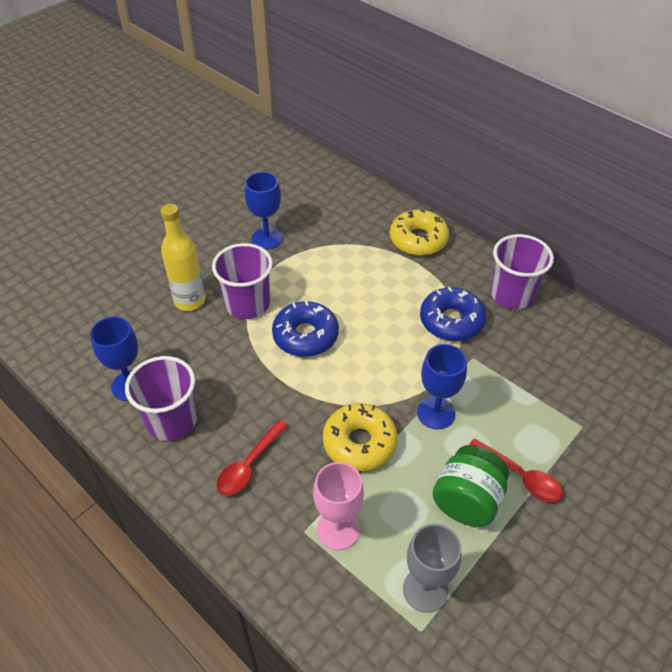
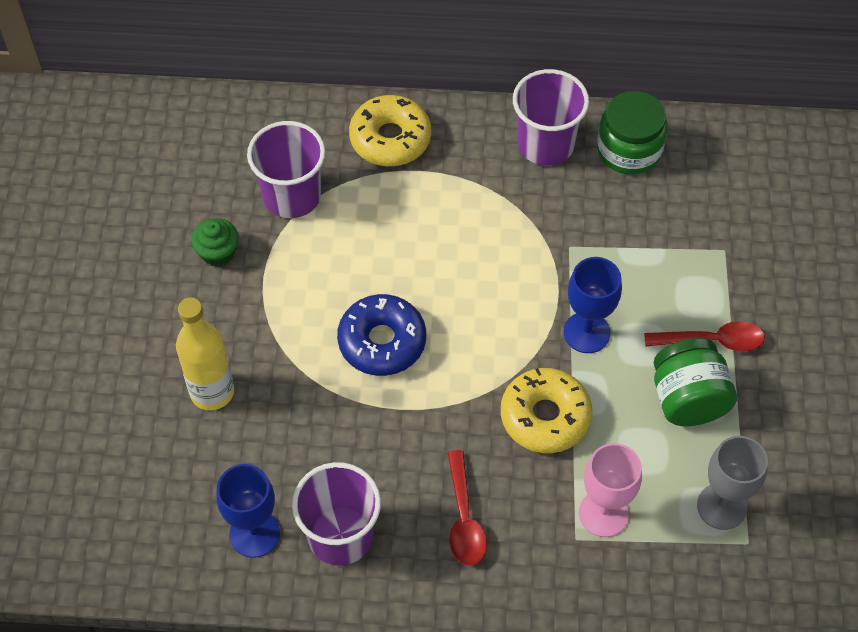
camera: 40 degrees left, 10 degrees up
(247, 304) = (281, 349): purple cup -> purple cup (292, 195)
(267, 238) = (218, 252): blue goblet -> green cupcake
(451, 321) = (513, 218): blue donut -> none
(566, 329) = (629, 150): none -> green jar

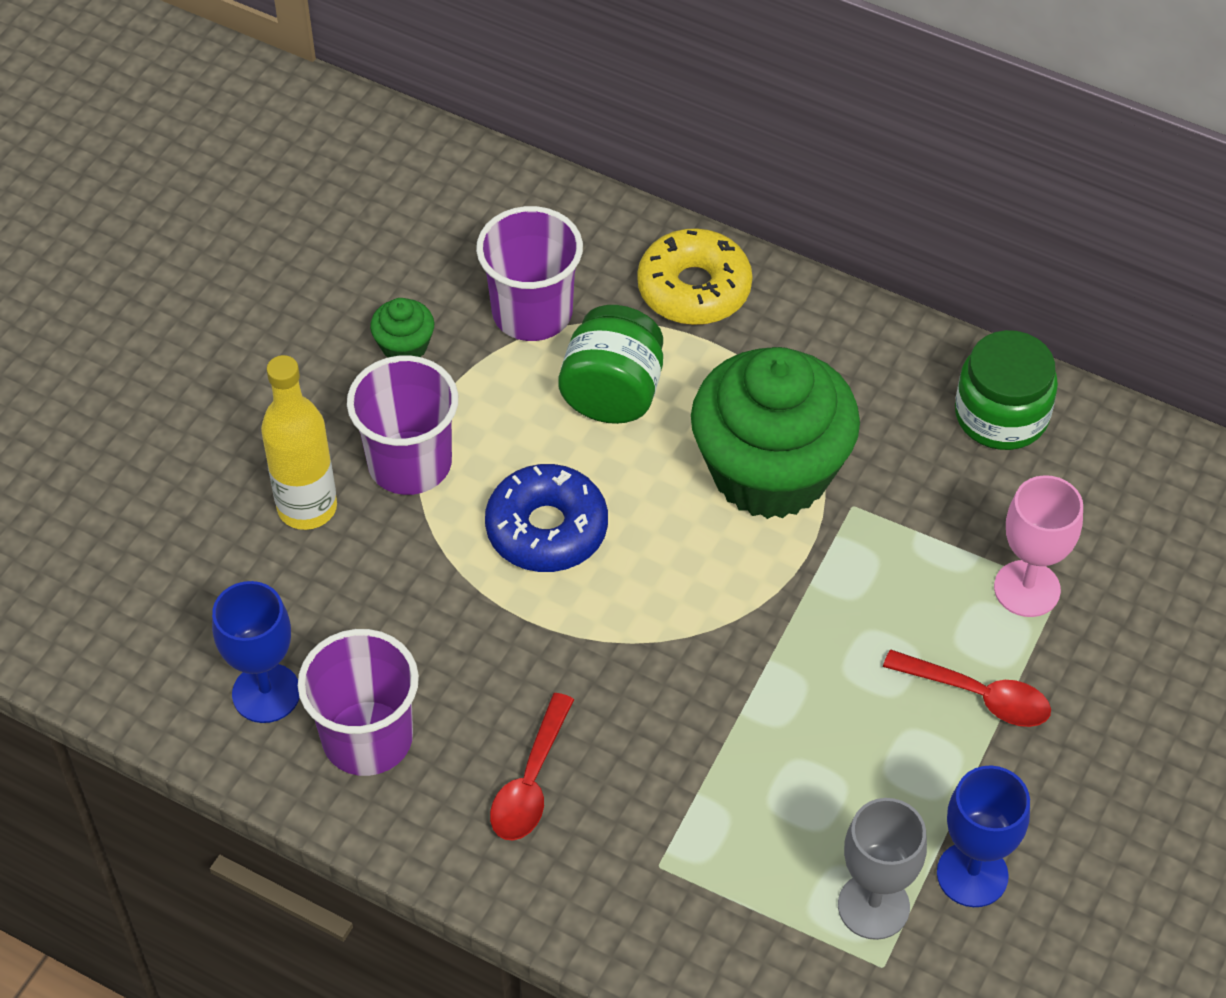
camera: 25 degrees right, 5 degrees down
(505, 244) = (770, 471): none -> green cupcake
(545, 144) = (893, 367): purple cup -> purple cup (410, 463)
(545, 416) = (703, 701): yellow donut -> none
(586, 332) = (815, 620): blue goblet -> blue goblet (972, 874)
(603, 513) = (712, 850): pink goblet -> pink goblet (1027, 589)
(688, 399) = (903, 755): green jar -> green jar (612, 393)

